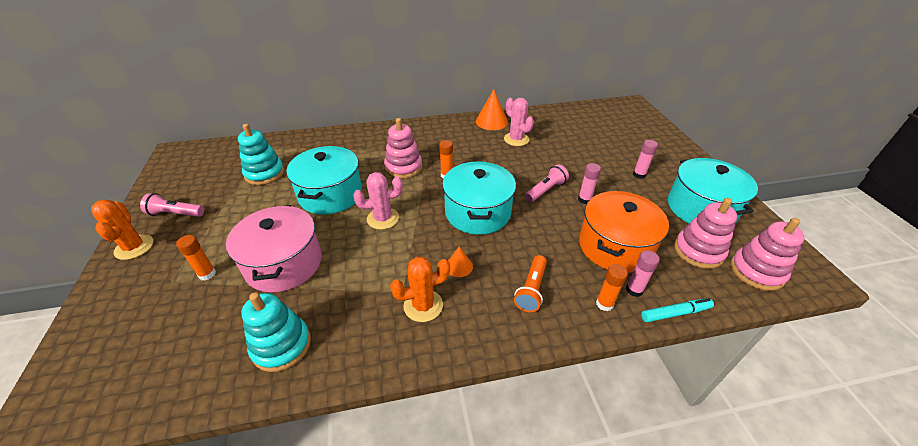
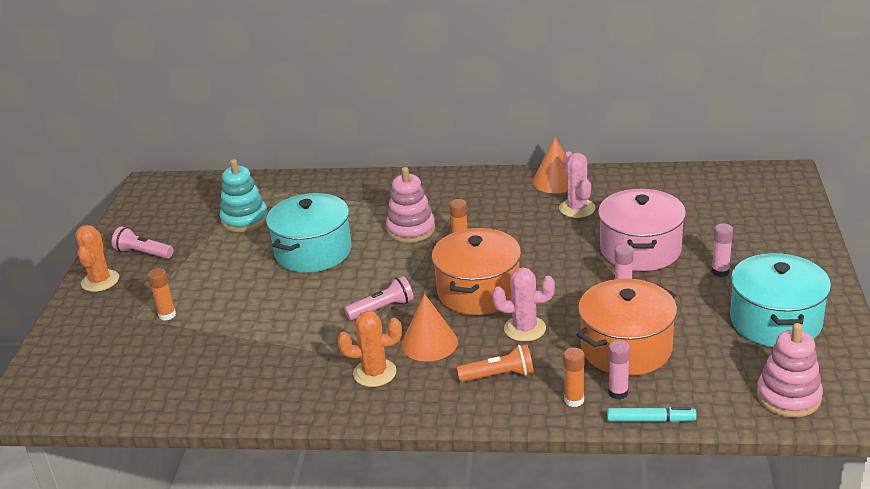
camera: 20 degrees right, 10 degrees down
(281, 345) = (226, 385): turquoise stacking toy -> none
(284, 263) = (244, 316): pink pot -> pink pot (640, 249)
(383, 218) = (364, 284): pink cactus -> pink cactus (524, 329)
(459, 266) = (429, 343): orange cone -> orange cone, size x1.76
(478, 212) = (478, 291): turquoise pot -> orange pot
(531, 289) = (499, 375): orange flashlight -> orange flashlight turned 135 degrees counterclockwise
(545, 190) = (578, 276): pink flashlight -> pink flashlight (382, 309)
(698, 251) = (730, 367): pink stacking toy -> none

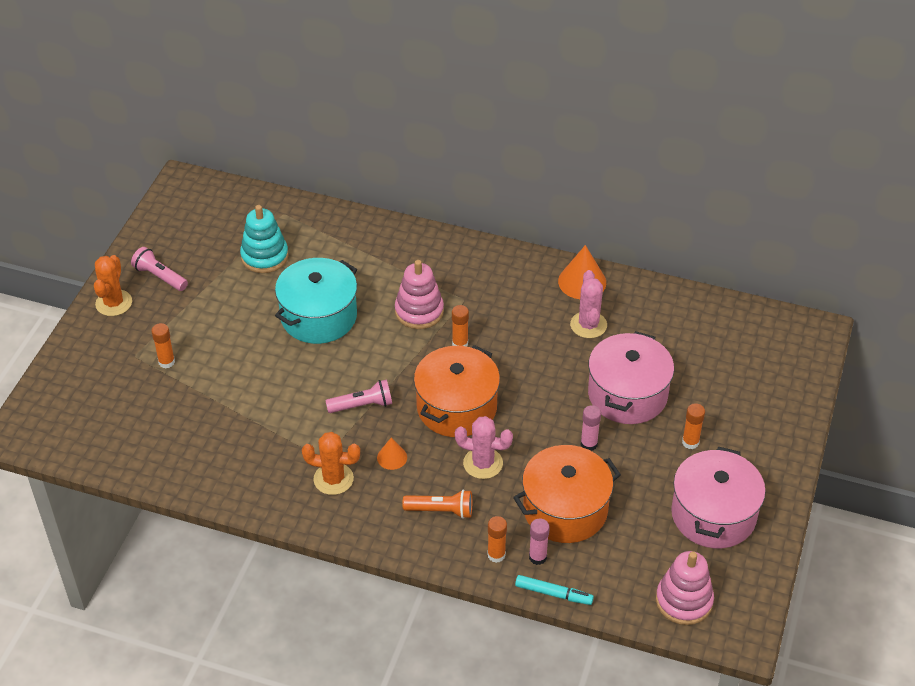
camera: 10 degrees right, 15 degrees up
(429, 343) = (392, 457): orange cone -> orange cone, size x0.57
(720, 272) = (690, 442): pink glue stick -> orange glue stick
(775, 321) = (713, 514): turquoise pot -> pink pot

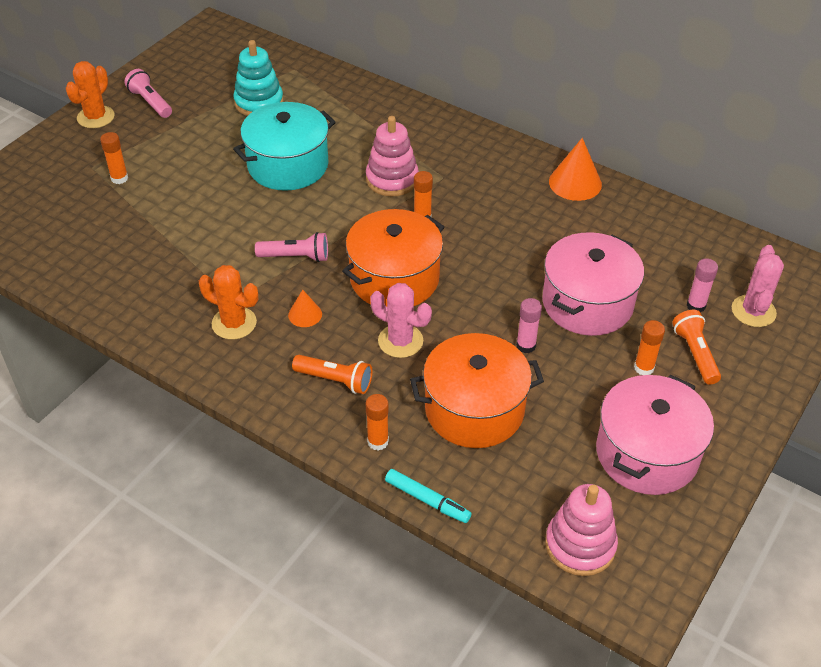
camera: 15 degrees right, 0 degrees up
(537, 557) = (424, 455): pink glue stick -> pink glue stick (696, 306)
(588, 325) = (567, 225): pink cactus -> pink cactus (753, 311)
(728, 420) = (695, 354): none -> orange flashlight

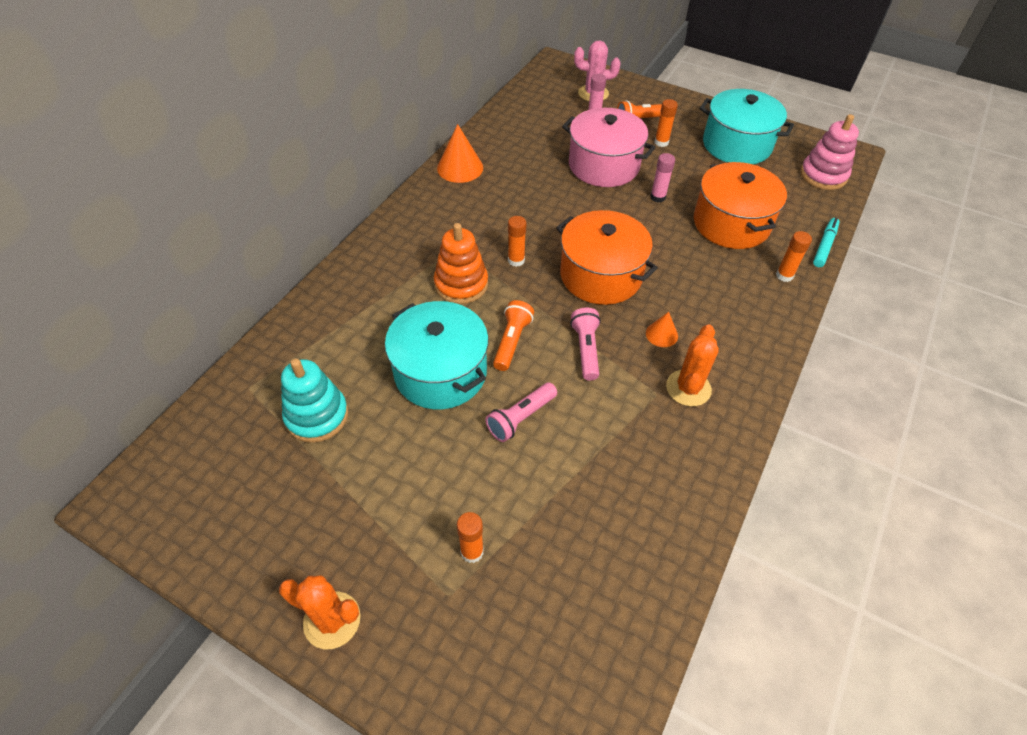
camera: 95 degrees left, 5 degrees up
(150, 102) = (302, 548): pink flashlight -> pink flashlight (520, 418)
(335, 380) = (732, 306): orange flashlight -> orange flashlight (512, 341)
(392, 179) = (461, 284): pink stacking toy -> orange stacking toy
(400, 341) = (675, 268): pink cactus -> none
(647, 453) = (736, 145): pink pot -> turquoise pot

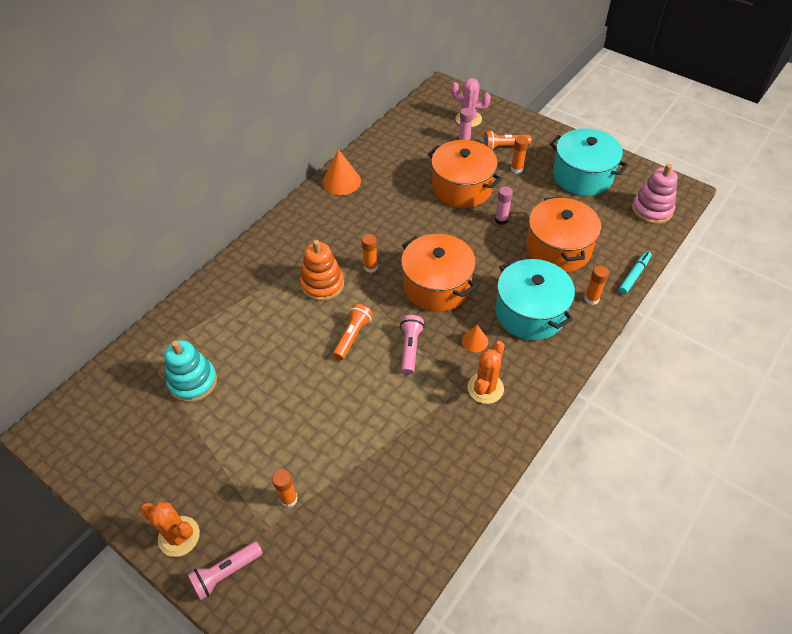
camera: 10 degrees right, 0 degrees up
(440, 372) = (292, 356): turquoise pot -> turquoise pot (530, 313)
(520, 418) = (346, 399): pink flashlight -> pink flashlight (226, 573)
(604, 165) = (462, 187): pink pot -> orange pot

